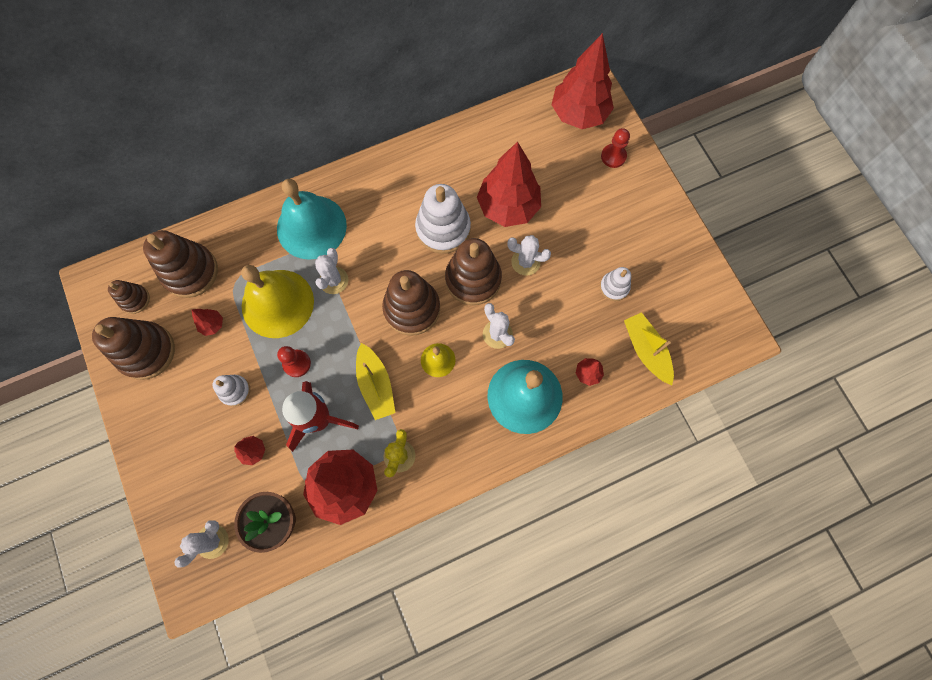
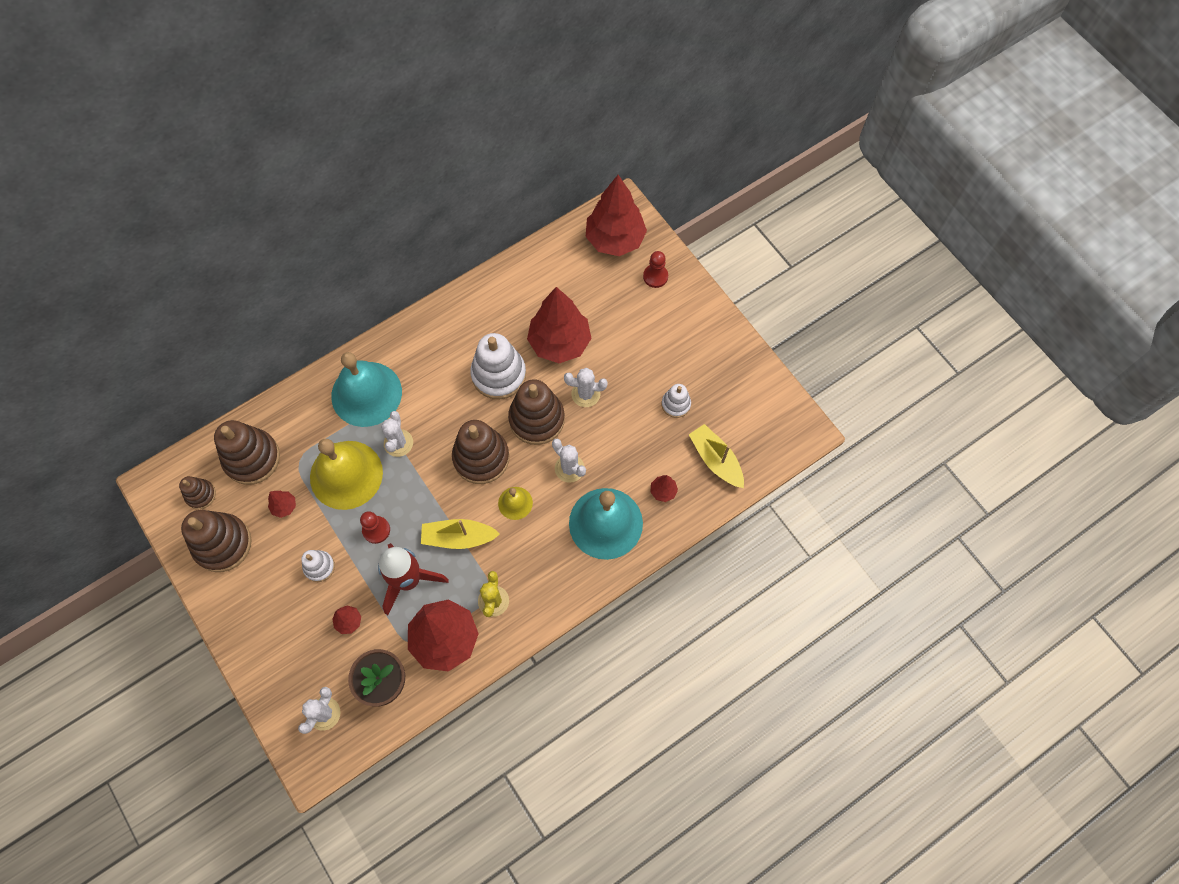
camera: 10 degrees left, 5 degrees down
(376, 385) = (458, 537): yellow boat -> yellow boat turned 120 degrees clockwise

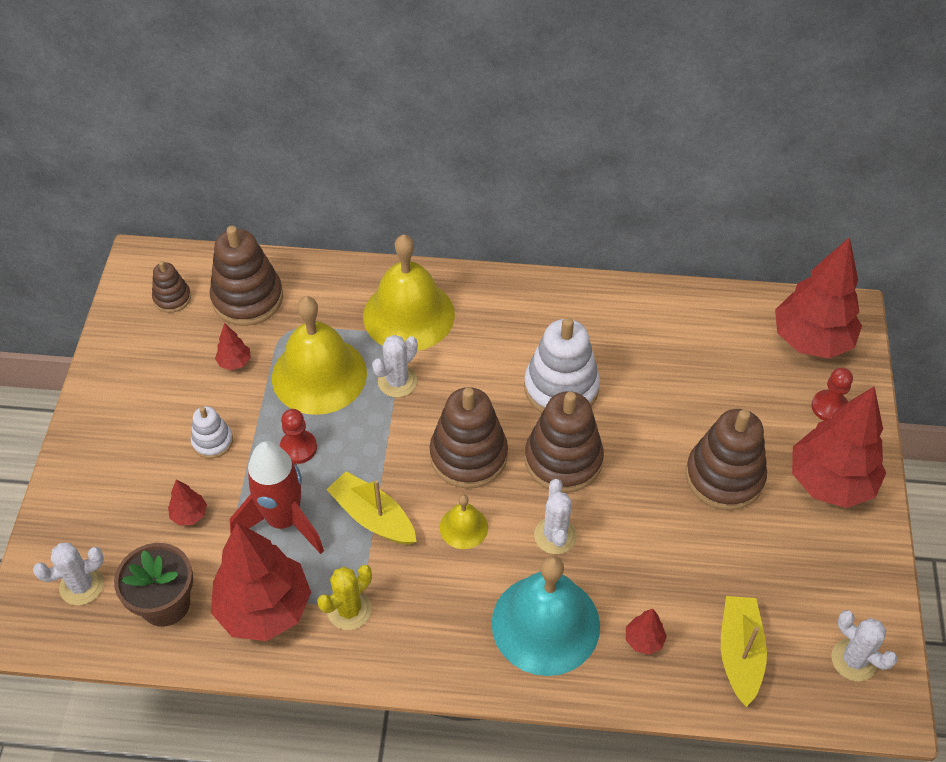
camera: 40 degrees right, 15 degrees down
(222, 544) = (148, 355): brown stacking toy -> brown stacking toy (724, 477)
(366, 394) = (409, 315): turquoise bell -> yellow bell
(559, 343) = (657, 401): red tree -> red tree (830, 482)
(585, 394) = (641, 472): white cactus -> white cactus (854, 660)
(676, 404) = (740, 557): white stacking toy -> none

